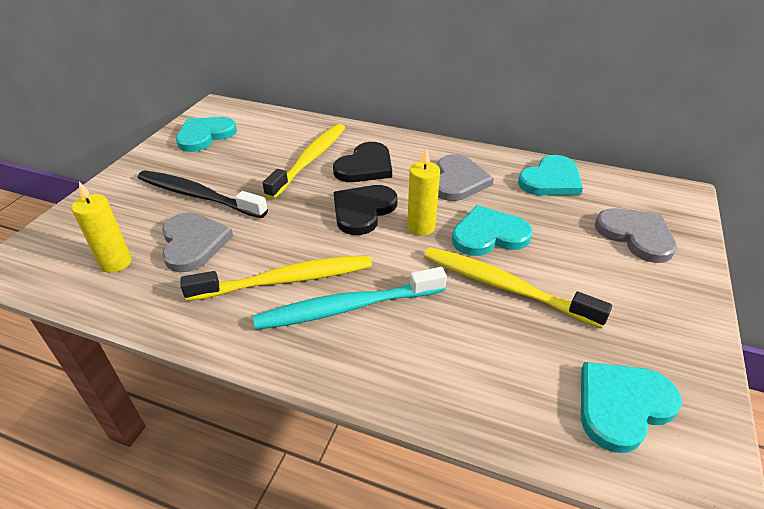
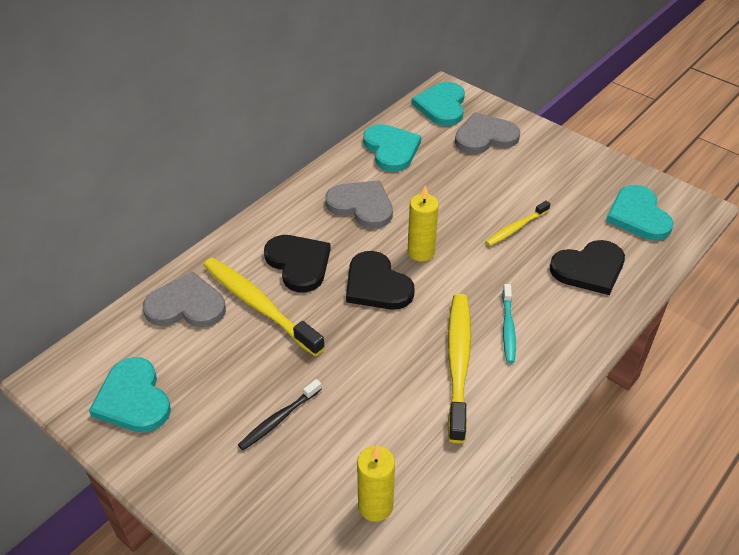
camera: 70 degrees left, 5 degrees up
(193, 243) = (370, 431): grey heart -> grey heart (186, 305)
(198, 196) = (279, 419): black toothbrush -> black toothbrush, size x0.55
(347, 307) = (508, 328): turquoise toothbrush -> turquoise toothbrush, size x0.55
(479, 364) = (589, 269): none -> black heart
(489, 235) = (450, 214): turquoise heart -> turquoise heart (442, 106)
(504, 287) = (516, 228): yellow toothbrush -> yellow toothbrush, size x0.55

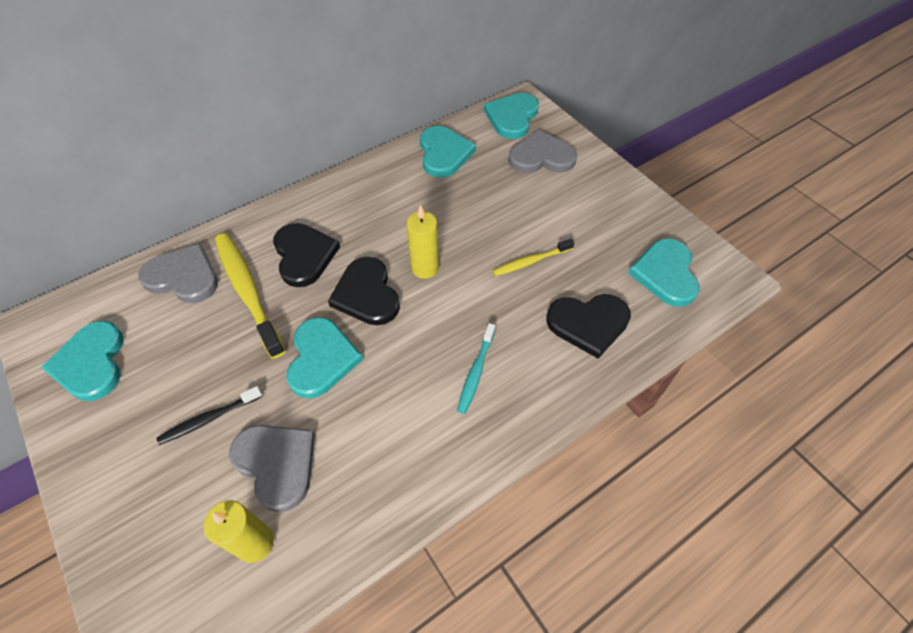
camera: 15 degrees right, 10 degrees up
(361, 206) = (390, 207): grey heart -> grey heart (277, 464)
(361, 347) = (321, 359): none -> turquoise heart
(458, 363) = (409, 399): yellow toothbrush -> none

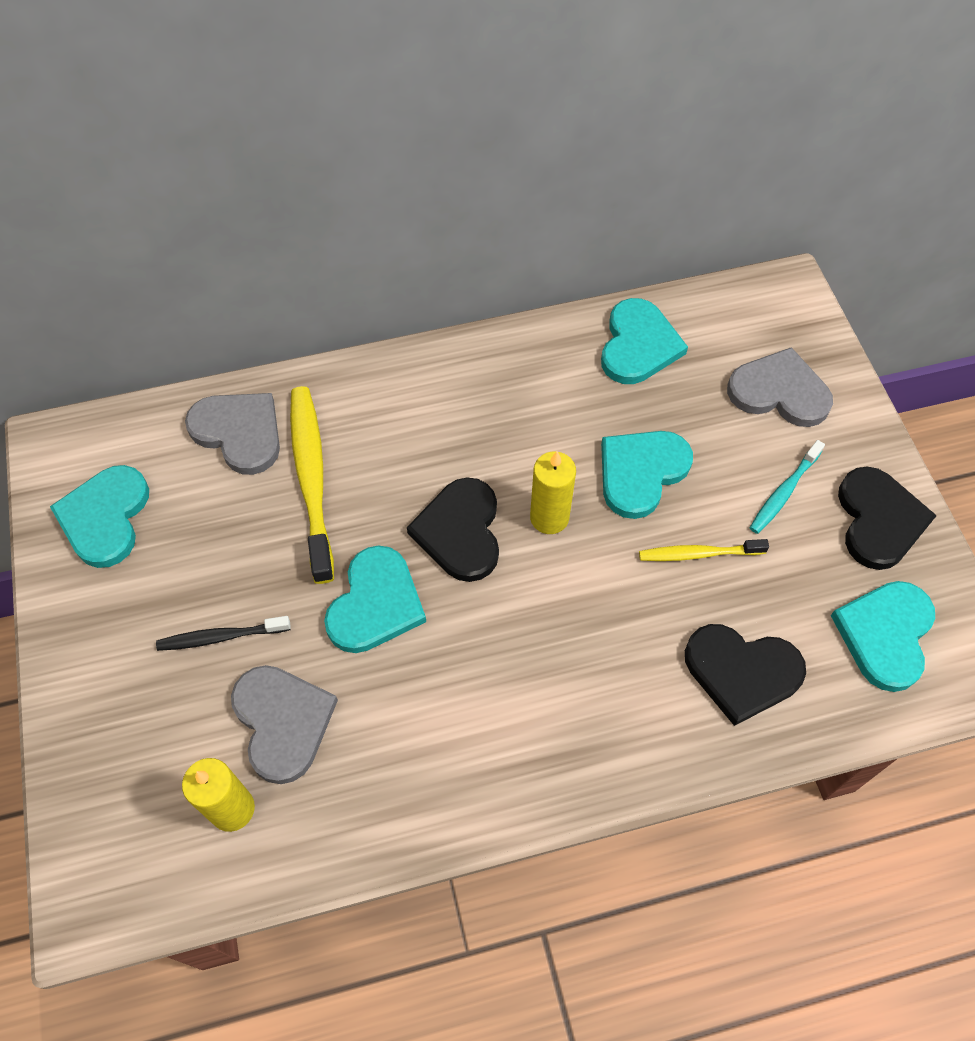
camera: 20 degrees right, 5 degrees up
(304, 255) = (397, 449): black heart -> black heart (879, 520)
(476, 372) = (563, 688): turquoise toothbrush -> turquoise toothbrush (784, 492)
(512, 117) = (762, 312): turquoise heart -> turquoise heart (641, 472)

